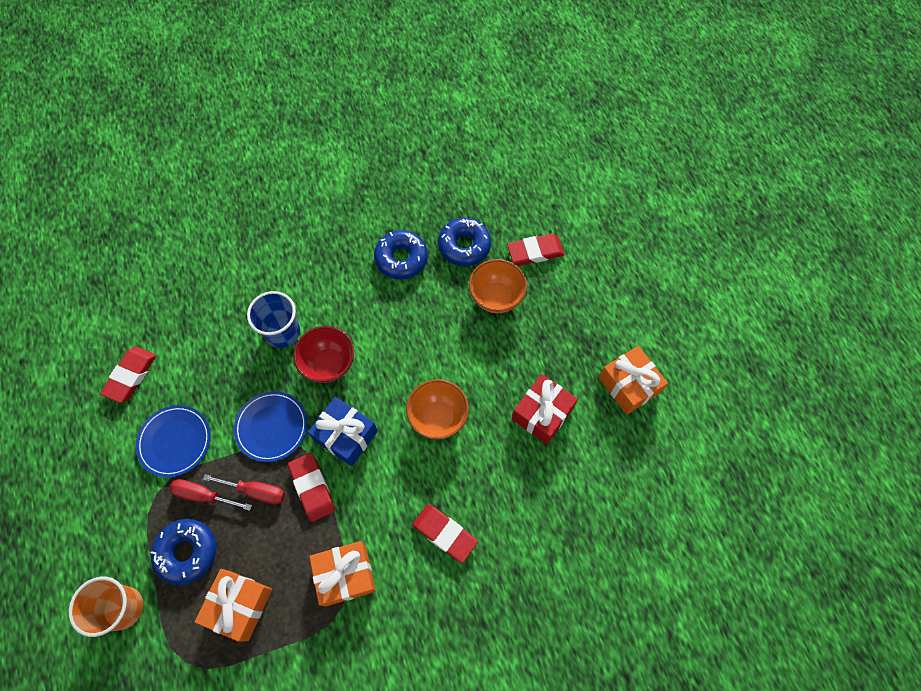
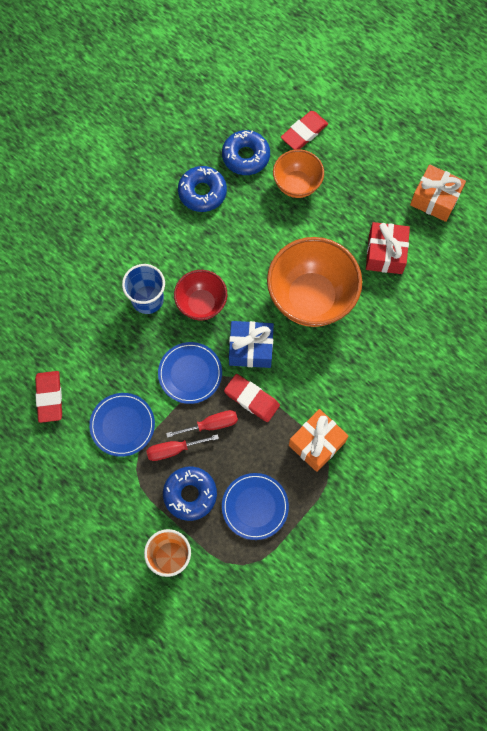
camera: 30 degrees left, 5 degrees up
(239, 605) = (255, 506): orange gift -> blue plate
(438, 417) = (311, 298): orange bowl -> orange bowl, size x1.74
(444, 533) = (369, 376): red eraser -> none

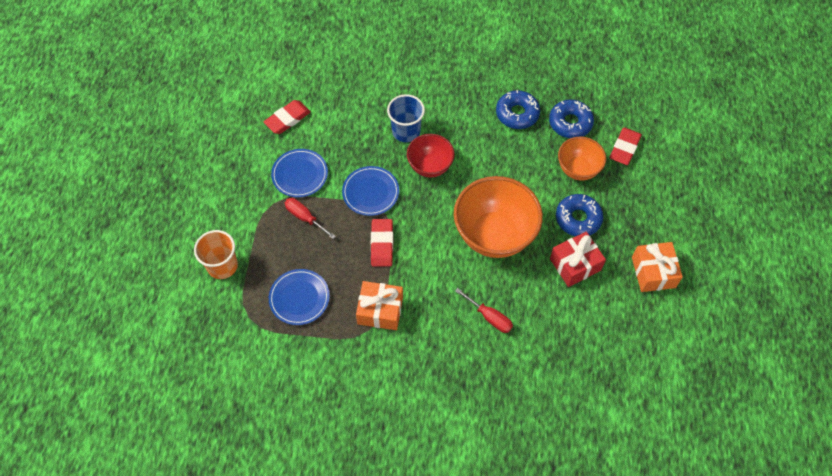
camera: 55 degrees right, 10 degrees down
(190, 494) = (278, 249): blue donut -> blue donut (578, 219)
(211, 425) = (341, 230): red screwdriver -> red screwdriver (489, 317)
(251, 349) = (421, 219): blue gift -> none
(304, 132) = (624, 148): red eraser -> red eraser turned 75 degrees counterclockwise

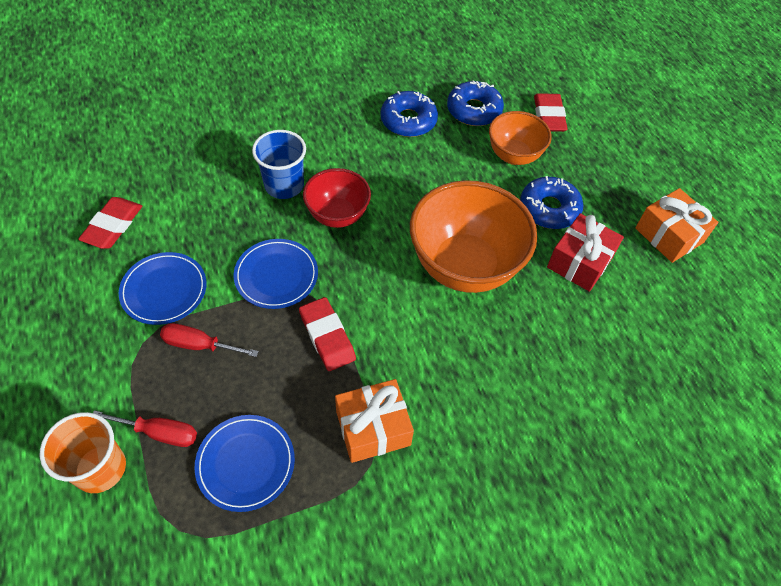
camera: 30 degrees left, 5 degrees down
(489, 317) = (521, 371): red screwdriver -> red screwdriver (159, 433)

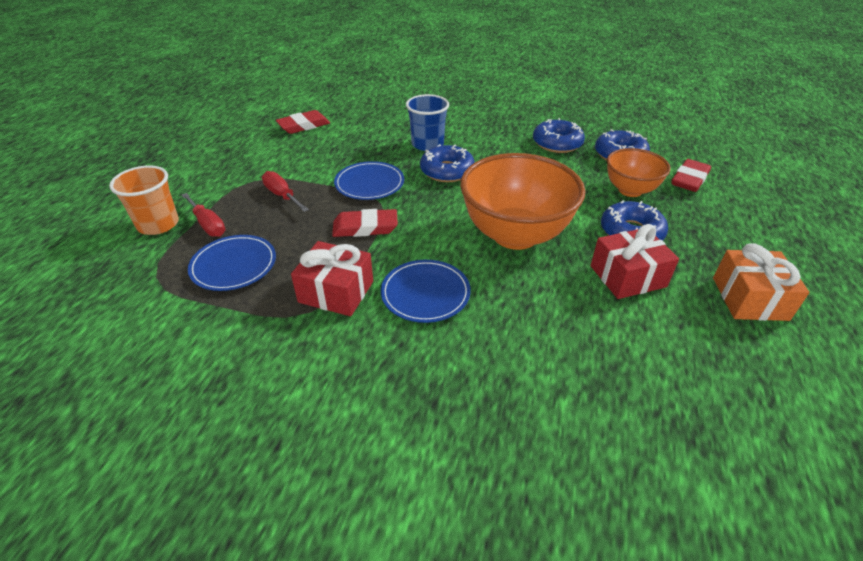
camera: 40 degrees right, 15 degrees down
(164, 290) = (295, 163): blue plate -> blue plate (425, 293)
(327, 336) = (365, 227): red eraser -> red eraser turned 75 degrees clockwise
(337, 215) = (447, 171): red bowl -> blue donut
(373, 428) = (336, 292): orange gift -> red gift

